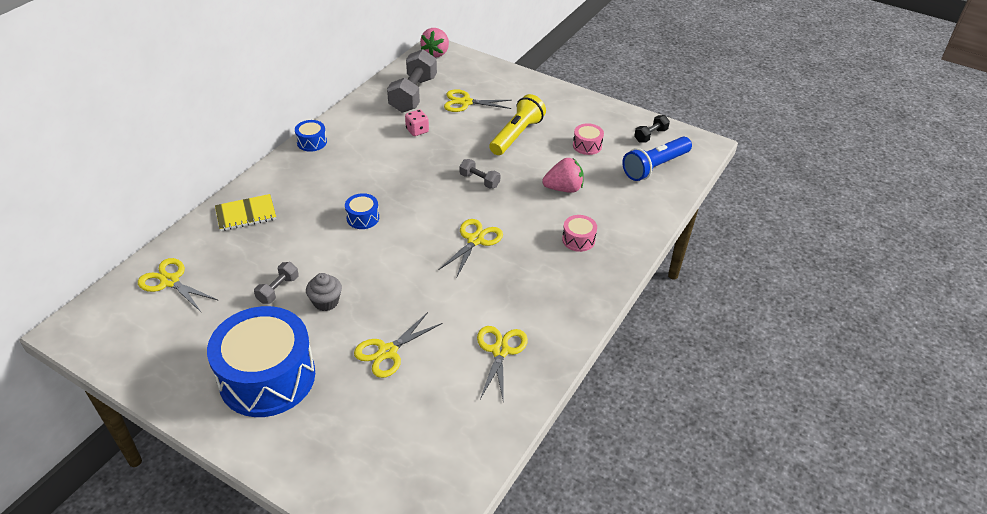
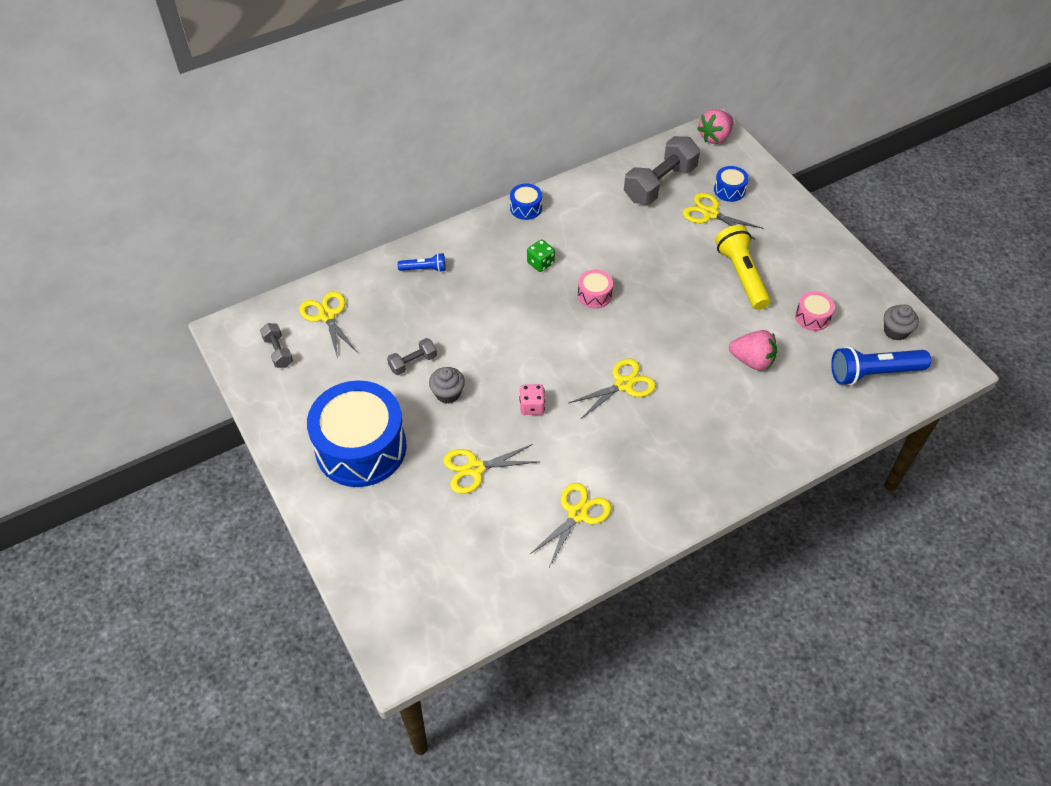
camera: 30 degrees right, 10 degrees up
(246, 214) = (424, 269): yellow notebook -> blue flashlight
(349, 177) = (540, 263): none -> green dice
(363, 218) = (528, 315): blue drum -> blue drum (729, 190)
(417, 130) = (638, 231): pink dice -> pink dice (532, 406)
(479, 180) = (668, 316): grey dumbbell -> grey dumbbell (278, 351)
(517, 135) = (741, 275): yellow flashlight -> yellow flashlight turned 75 degrees counterclockwise
(578, 240) = (730, 427): pink drum -> pink drum (594, 295)
(650, 135) = (895, 331): black dumbbell -> grey cupcake

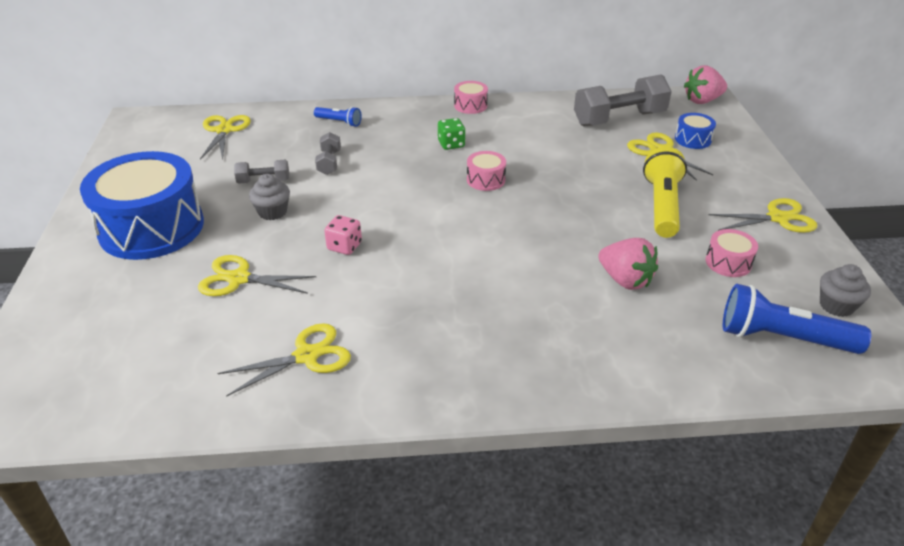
camera: 25 degrees right, 15 degrees down
(278, 351) = (158, 142): grey dumbbell -> grey dumbbell (329, 163)
(526, 208) = (470, 105): blue drum -> pink drum
(623, 384) = (457, 257): yellow scissors -> yellow scissors (778, 218)

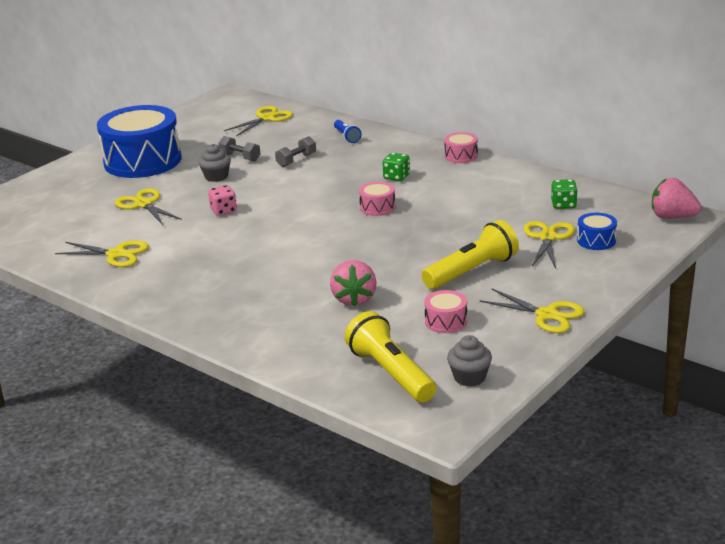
camera: 45 degrees right, 10 degrees down
(619, 119) = (563, 205): grey dumbbell -> green dice
(782, 338) = (391, 373): blue flashlight -> yellow flashlight

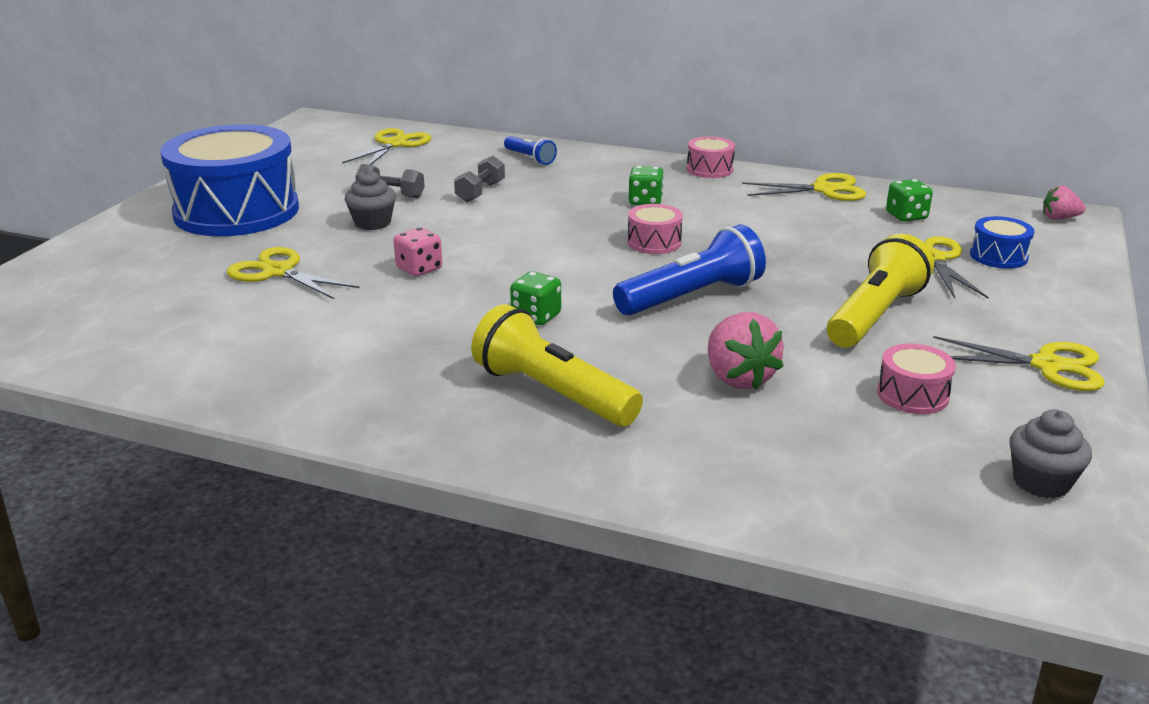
camera: 20 degrees left, 0 degrees up
(116, 254) = (278, 353): yellow scissors -> yellow scissors (824, 190)
(269, 248) = (536, 316): none -> green dice
(370, 246) = (692, 297): none -> blue flashlight
(391, 373) = (911, 494): yellow flashlight -> yellow flashlight (552, 393)
(672, 217) = (1059, 218): pink strawberry -> pink strawberry, size x0.59

